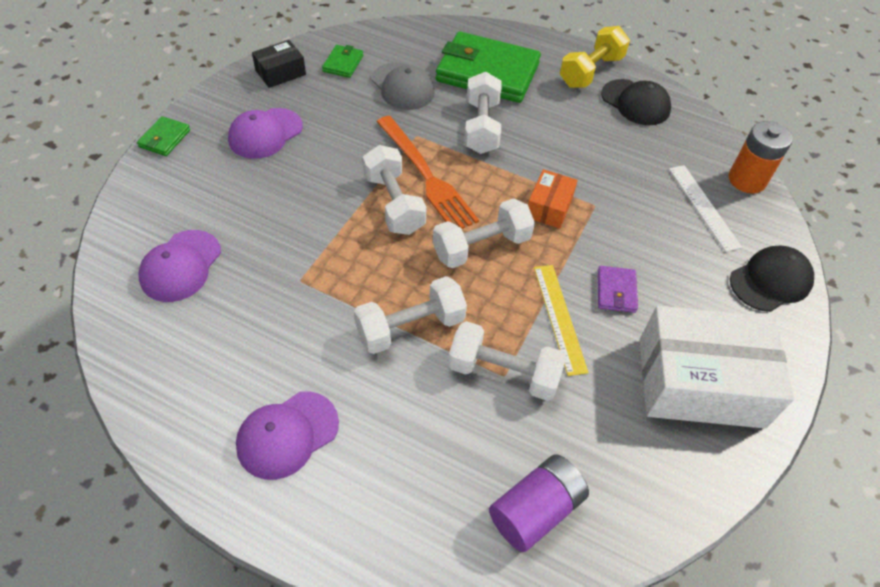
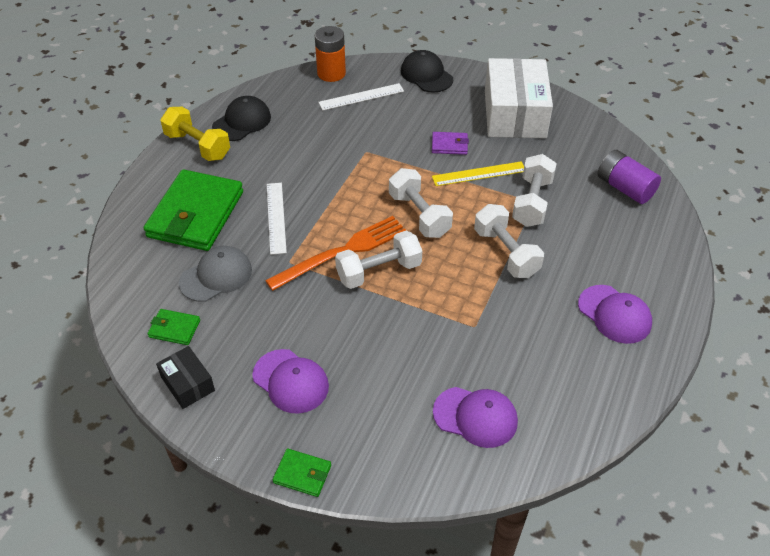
camera: 90 degrees left, 5 degrees down
(481, 127) = (276, 217): white dumbbell -> white ruler
(549, 207) = (371, 176): orange box -> none

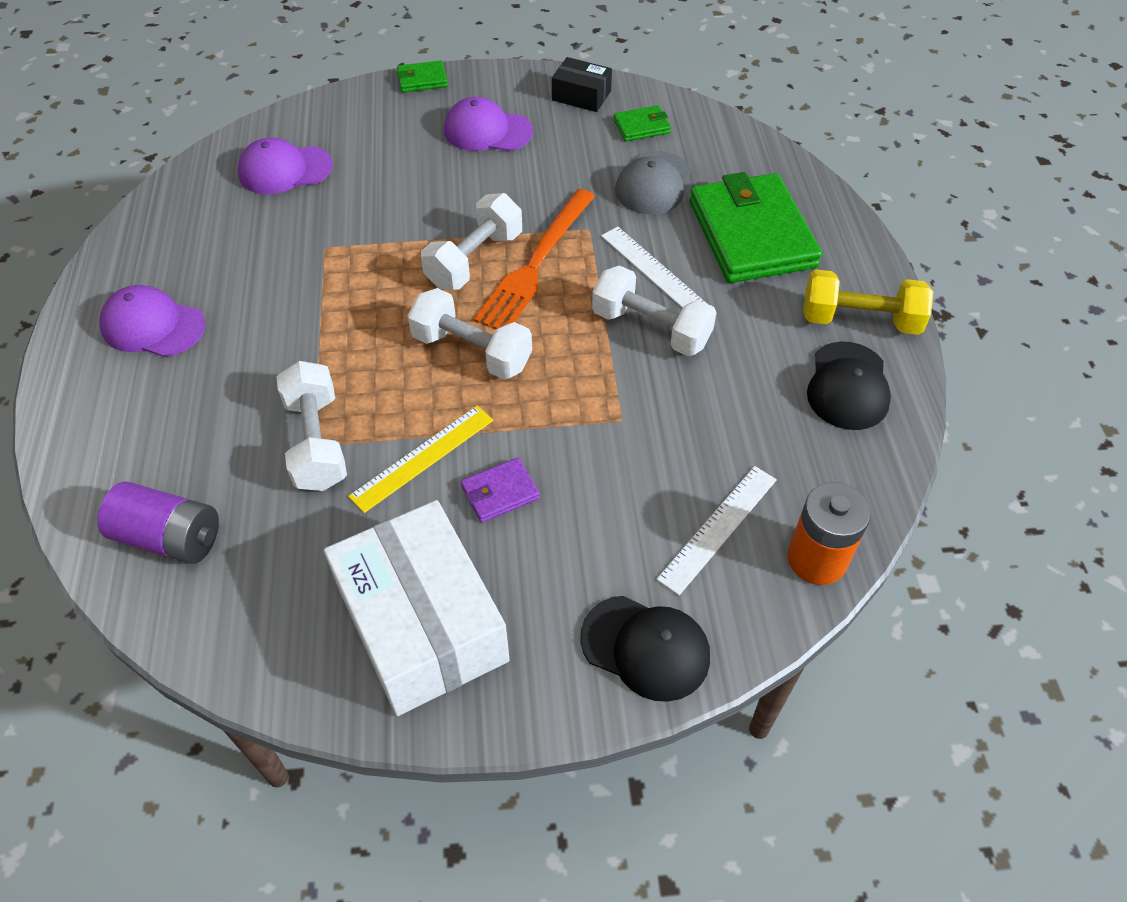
camera: 150 degrees right, 5 degrees up
(506, 253) = (324, 348): white dumbbell -> white dumbbell (651, 328)

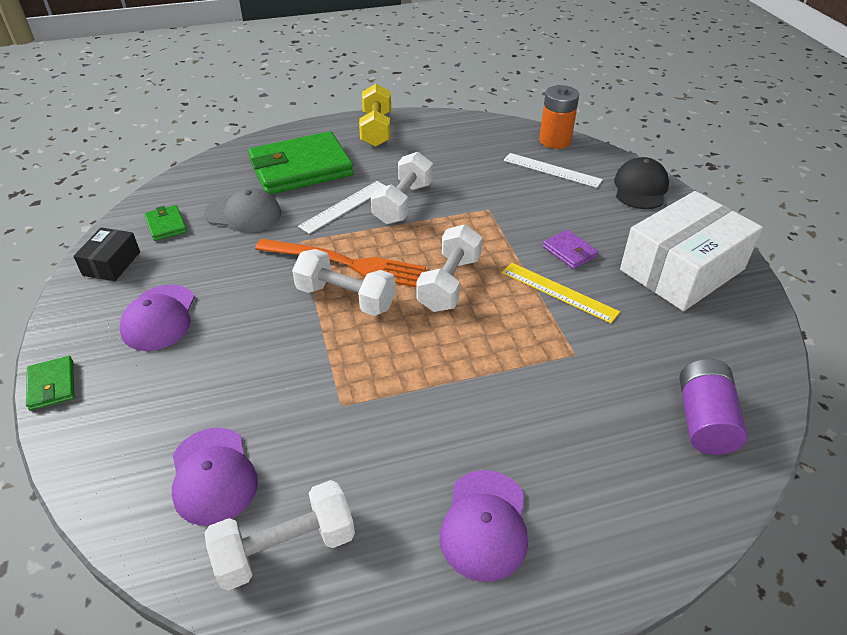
camera: 100 degrees left, 10 degrees down
(317, 442) = (572, 353): white dumbbell -> white dumbbell (285, 548)
(848, 386) = (431, 133): black cap -> none

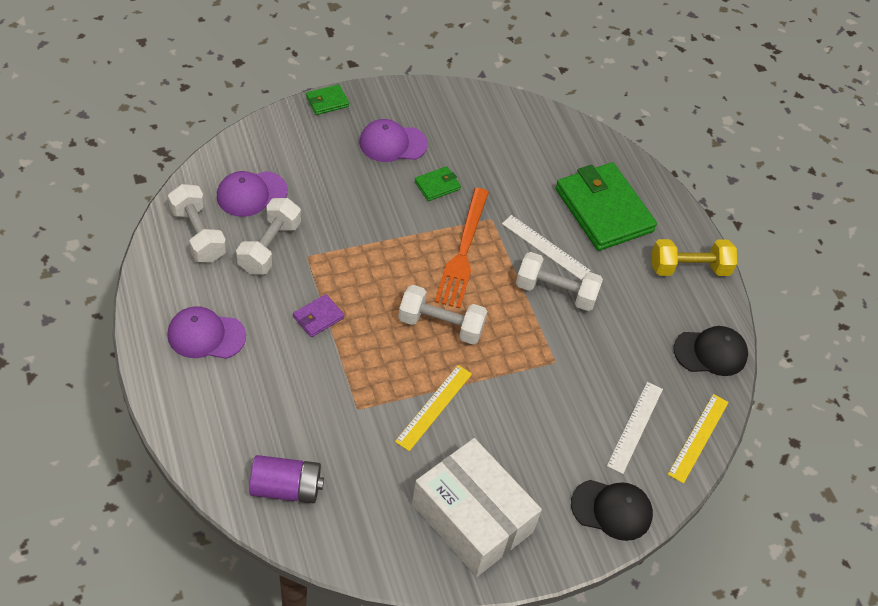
camera: 80 degrees right, 10 degrees up
(111, 263) = (452, 105): black box -> none
(166, 225) = (504, 128): green wallet -> green wallet (437, 185)
(243, 214) = (525, 176): grey cap -> none
(346, 298) = (419, 253): white dumbbell -> white dumbbell (269, 247)
(467, 128) = (710, 352): none -> black cap
(555, 141) = (698, 437): orange battery -> yellow ruler
(569, 252) = (492, 424): purple wallet -> purple wallet (318, 317)

